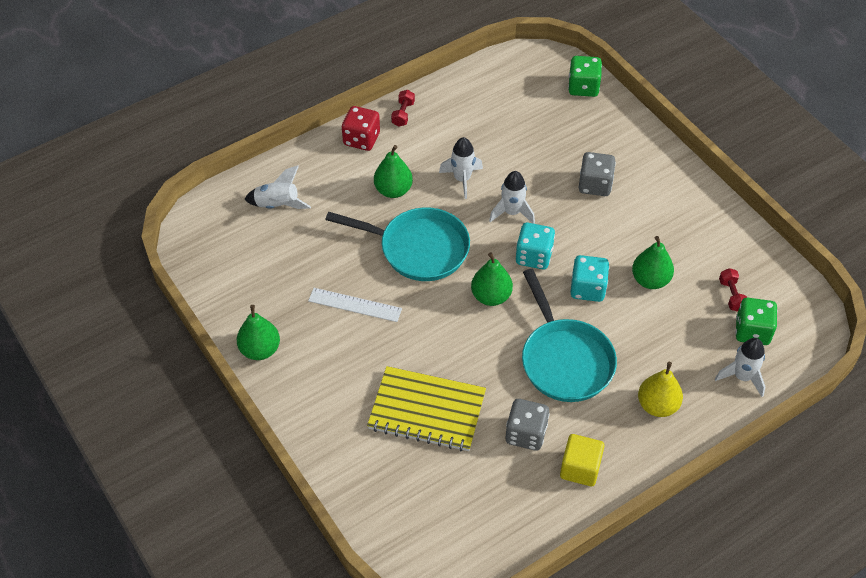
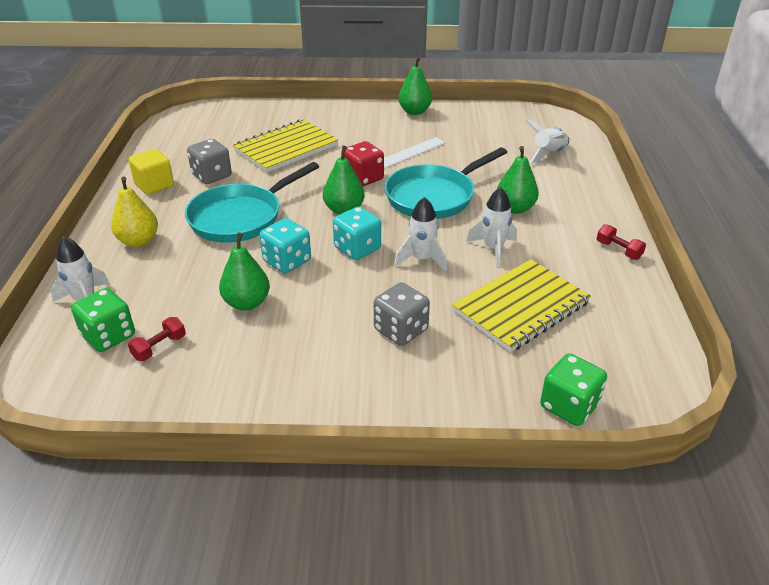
camera: 125 degrees right, 15 degrees down
(361, 139) = (598, 215): red dice -> red dice (363, 178)
(516, 139) = (520, 307): none -> yellow notebook
(565, 360) = (240, 217): turquoise pan -> turquoise pan turned 60 degrees counterclockwise
(731, 295) = (159, 347): red dumbbell -> red dumbbell turned 75 degrees counterclockwise

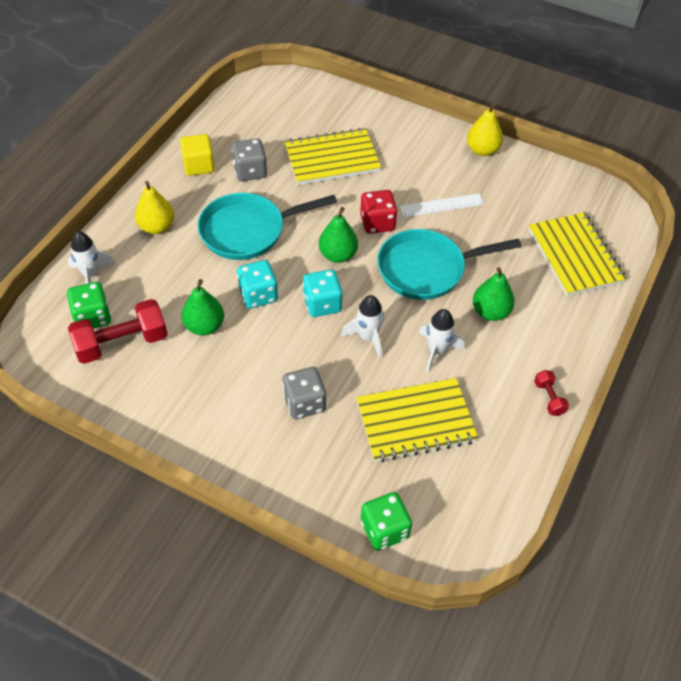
camera: 25 degrees right, 15 degrees up
(159, 347) = (122, 343): red dumbbell -> red dumbbell, size x2.07
(414, 111) = (482, 150): green pear -> yellow pear
(548, 154) = (575, 256): white rocket -> yellow notebook

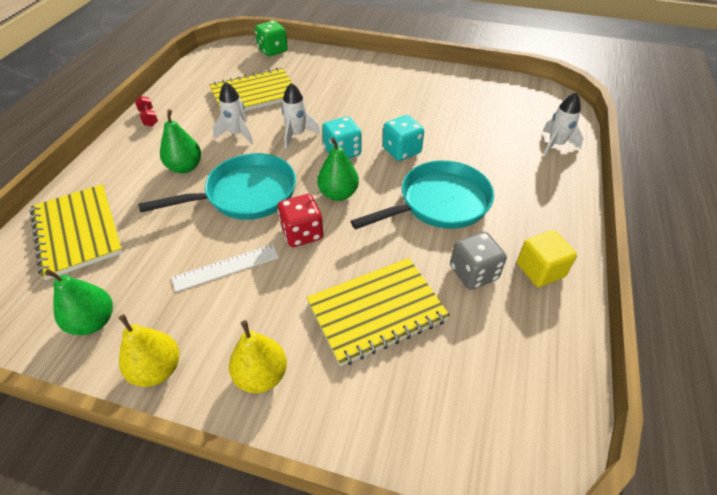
camera: 170 degrees right, 5 degrees down
(92, 317) = (527, 118): green dice -> none
(122, 343) = (491, 107): red dumbbell -> none
(157, 227) = (532, 192): yellow pear -> yellow pear (261, 375)
(204, 326) = (435, 124): green pear -> green pear (93, 322)
(304, 403) = (338, 93): grey dice -> none

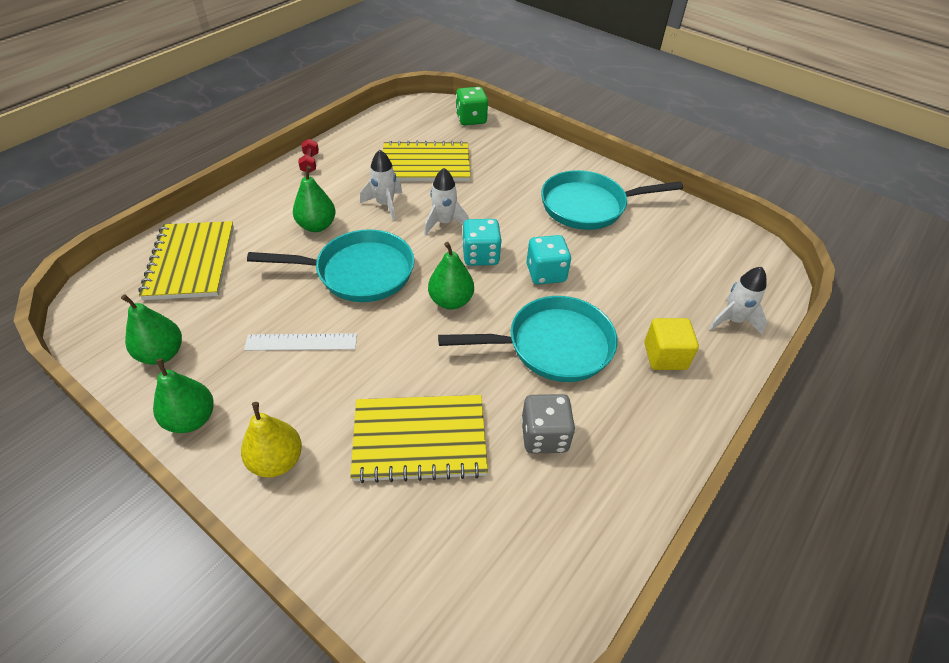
camera: 20 degrees right, 0 degrees up
(157, 369) = (191, 419): yellow pear -> green pear
(302, 233) = (391, 331): red dice -> none
(404, 93) = (588, 206): none -> turquoise pan
(540, 270) = (621, 460): yellow cube -> yellow cube (665, 356)

